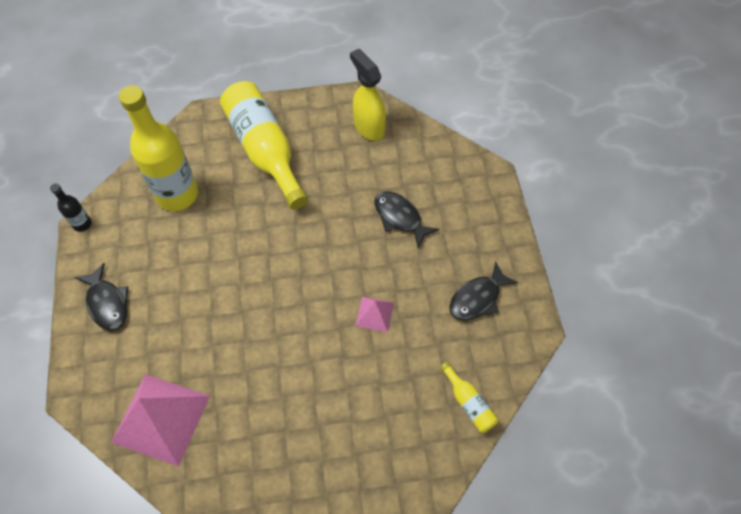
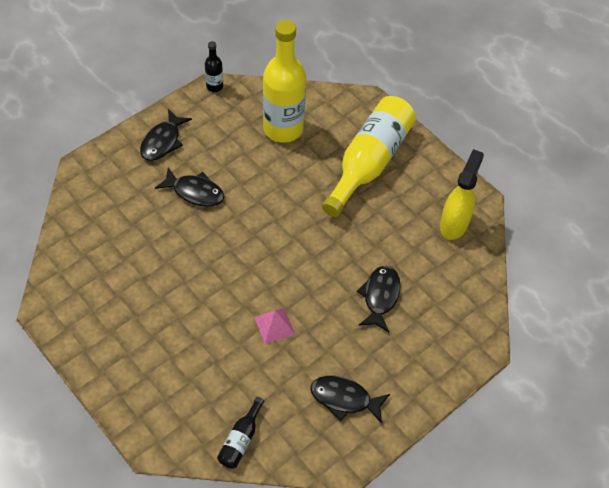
camera: 55 degrees right, 5 degrees down
(161, 418) = (96, 229): pink pyramid -> none
(188, 305) = (195, 192): none -> black fish
(468, 403) = (241, 439): yellow bottle -> black bottle

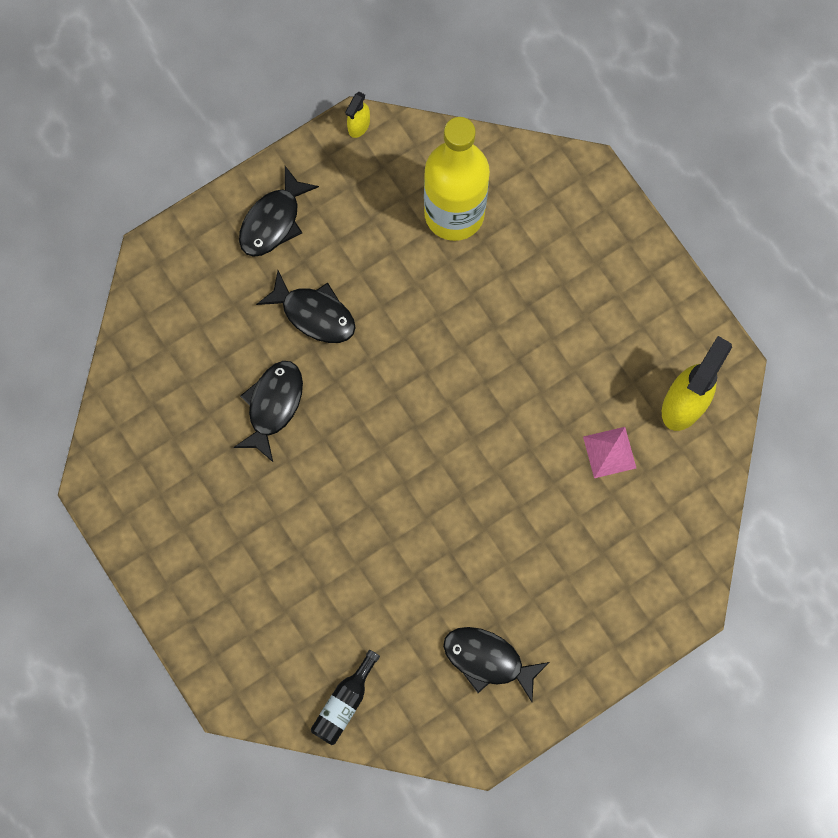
camera: 10 degrees right, 20 degrees up
(214, 86) = (358, 126): black bottle -> yellow spray bottle
(274, 325) = (406, 541): pink pyramid -> pink pyramid (609, 452)
(369, 162) = (575, 286): yellow bottle -> none
(380, 296) = (558, 511): black fish -> black fish (273, 405)

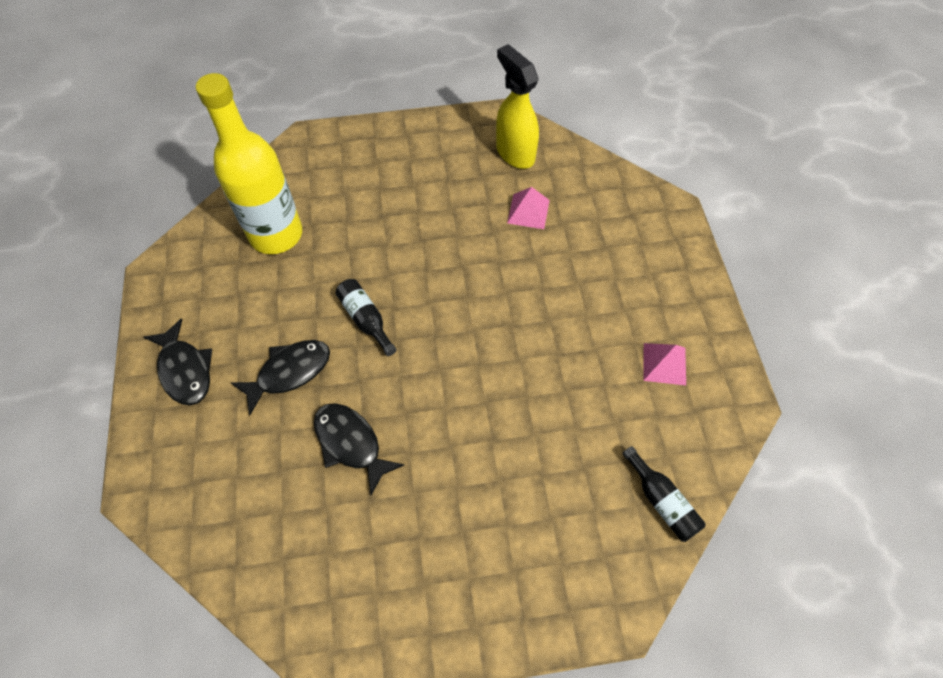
camera: 65 degrees left, 15 degrees down
(358, 126) = (155, 270): yellow spray bottle -> none
(401, 353) = (366, 319): none -> black bottle
(488, 660) = (664, 364): black fish -> pink pyramid

